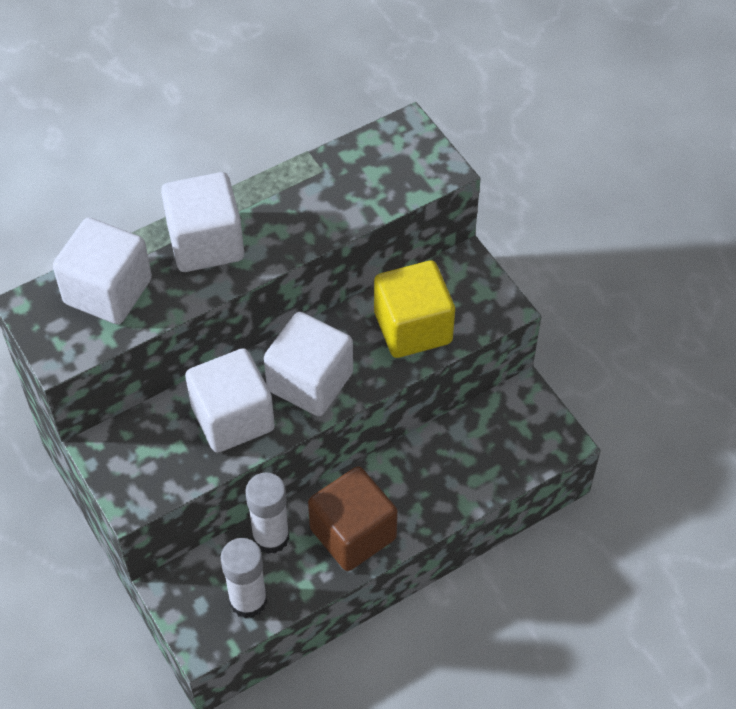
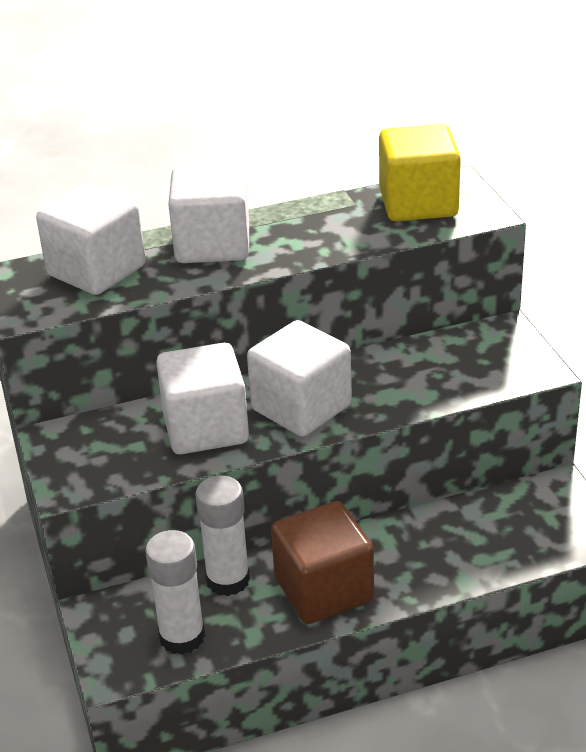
camera: 15 degrees right, 20 degrees down
(413, 327) = (430, 375): yellow cube -> yellow cube (418, 204)

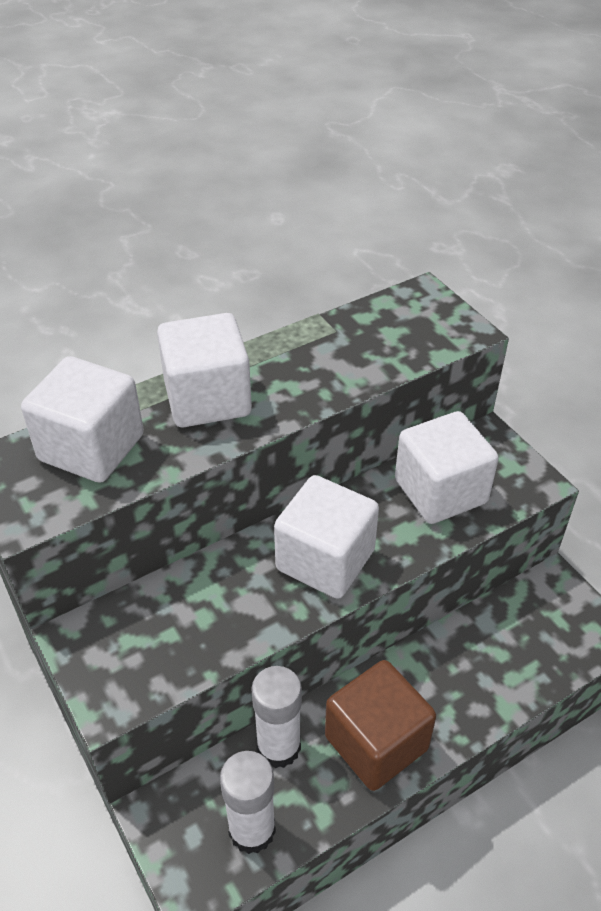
camera: 15 degrees left, 10 degrees up
(205, 428) = (235, 601): white cube -> white cube (440, 491)
(418, 204) = (398, 324): yellow cube -> none

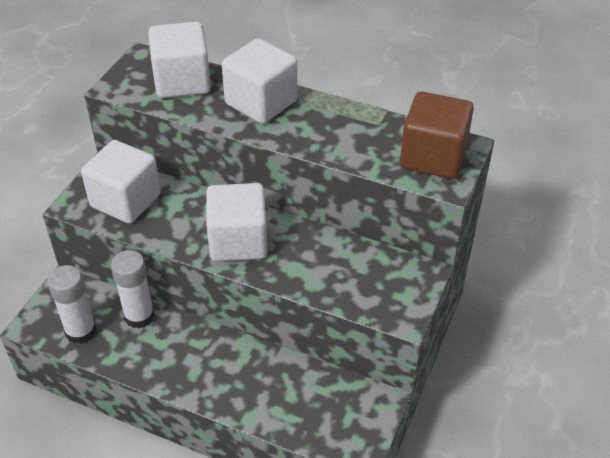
camera: 55 degrees right, 0 degrees up
(376, 743) = (174, 360): brown cube -> brown cube (433, 157)
(440, 491) = (345, 269): white cube -> white cube (126, 200)

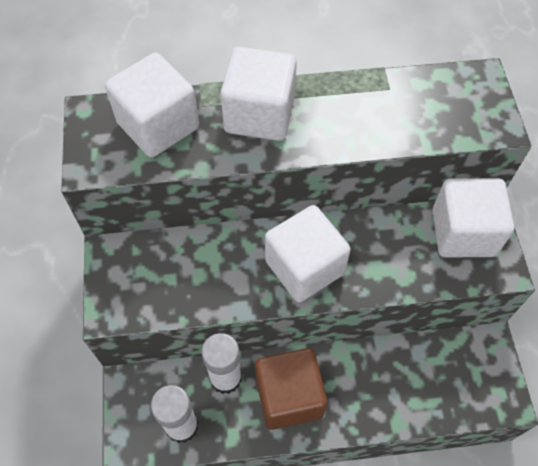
camera: 30 degrees left, 15 degrees up
(126, 200) = (160, 278): white cube -> white cube (463, 232)
(433, 157) = (465, 103): brown cube -> brown cube (289, 396)

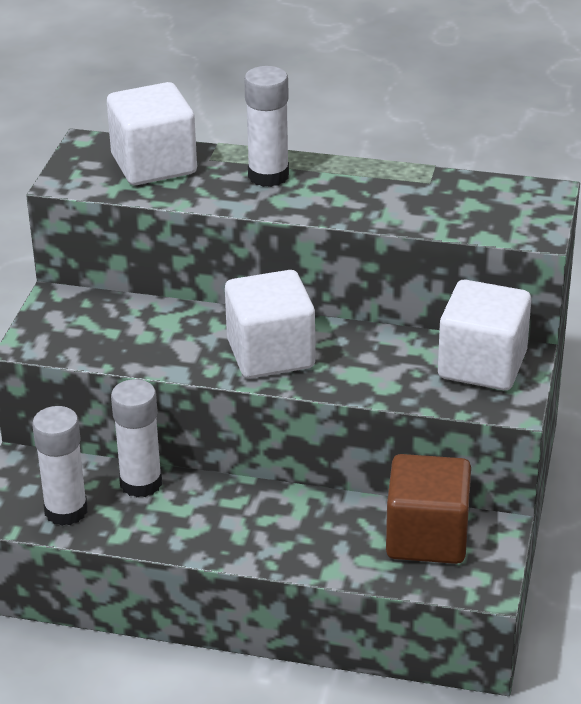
camera: 20 degrees right, 25 degrees down
(259, 114) = (268, 176): white cube -> white glue stick
(289, 396) = (208, 516): brown cube -> brown cube (427, 537)

